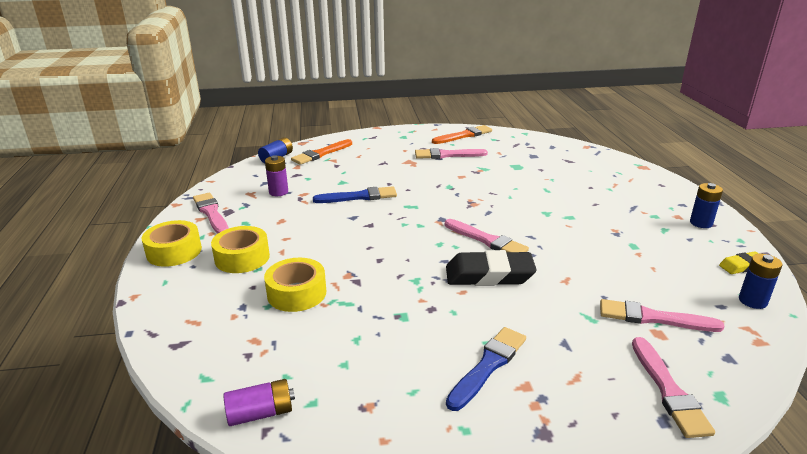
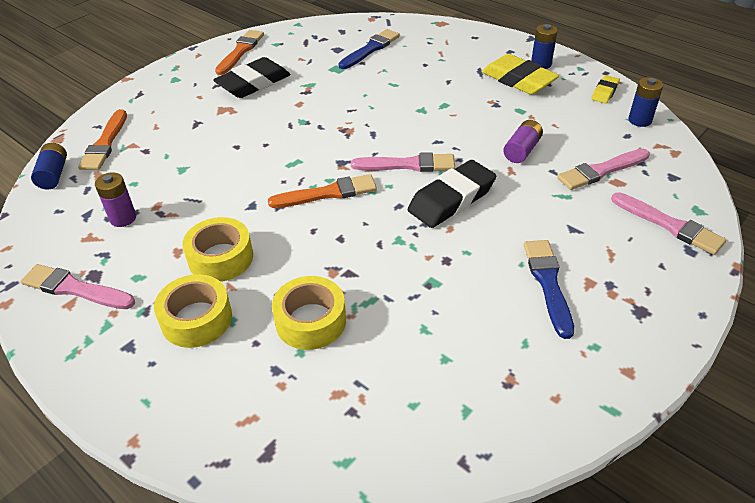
camera: 40 degrees left, 15 degrees up
(174, 251) = (101, 361): yellow tape -> yellow tape (221, 258)
(261, 413) = (439, 452): purple battery -> purple battery (522, 150)
(359, 197) = (226, 178): blue brush -> blue brush (370, 49)
(407, 232) = (327, 193): none -> orange brush
(447, 155) = (253, 83): pink brush -> black eraser
(661, 225) = (518, 80): none -> yellow eraser

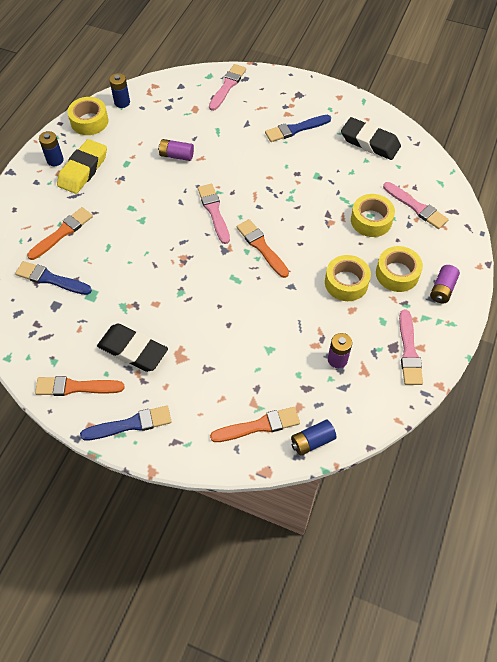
camera: 110 degrees left, 15 degrees up
(131, 366) = (442, 289): none -> purple battery
(179, 73) = (130, 424): none -> blue brush
(428, 60) = (62, 233): none -> orange brush
(451, 199) = (242, 181): black eraser -> black eraser (370, 142)
(601, 171) = (186, 116): pink brush -> pink brush (416, 207)
(604, 92) = (89, 121): yellow eraser -> yellow tape

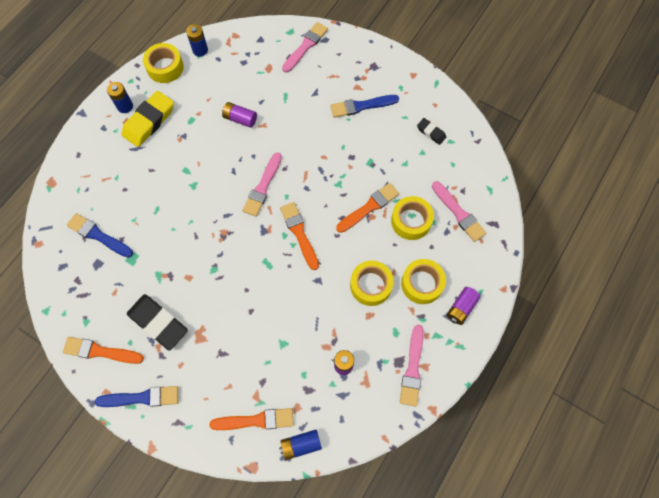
camera: 10 degrees right, 10 degrees up
(62, 233) = (117, 187): orange brush -> orange brush (369, 207)
(214, 211) = (263, 187): pink brush -> pink brush turned 150 degrees counterclockwise
(370, 142) = (431, 132): black eraser -> black eraser, size x0.52

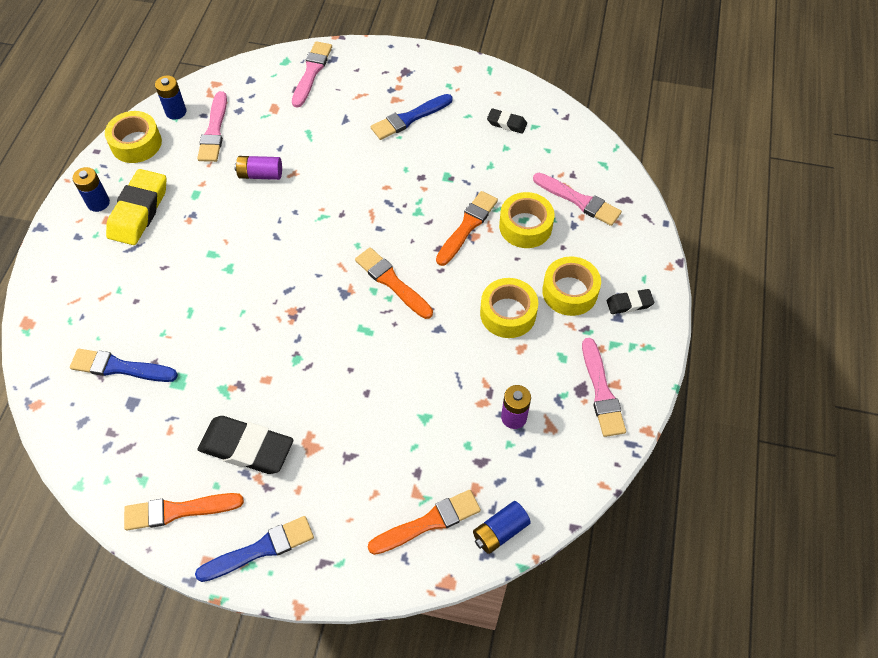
camera: 20 degrees left, 10 degrees down
(263, 187) = (322, 243): pink brush -> pink brush (214, 131)
(461, 308) = (629, 304): purple battery -> black eraser

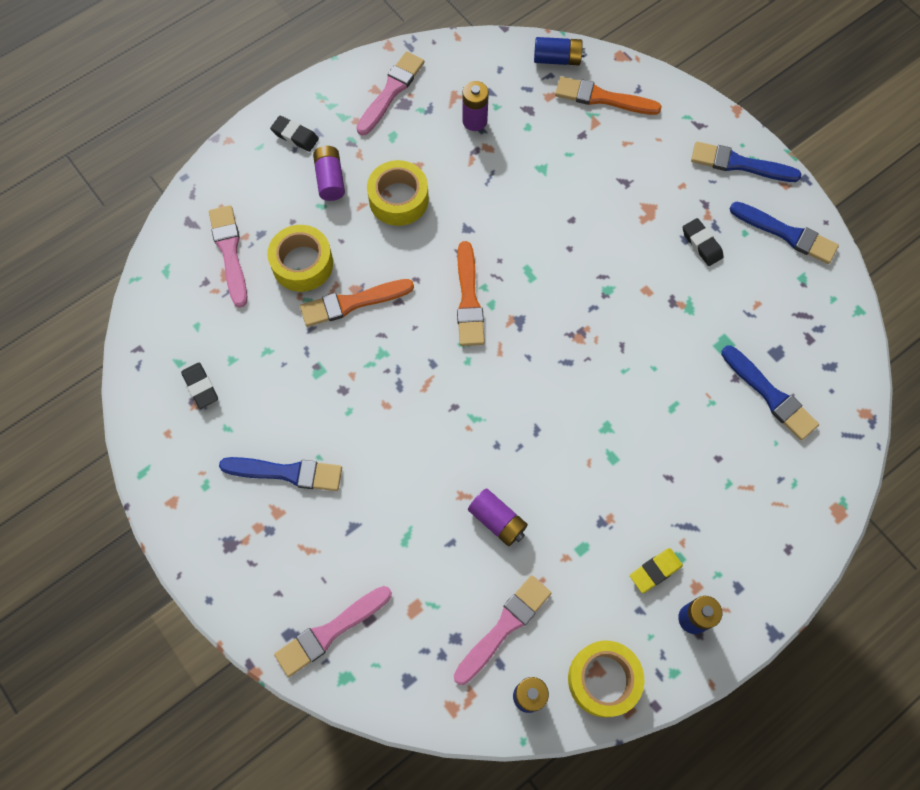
camera: 140 degrees left, 10 degrees up
(139, 211) = (655, 571): yellow eraser -> yellow eraser, size x0.52
(178, 511) = (786, 234): orange brush -> blue brush
(246, 448) = (701, 244): black eraser -> black eraser, size x0.52
(570, 292) = (330, 179): yellow tape -> purple battery

